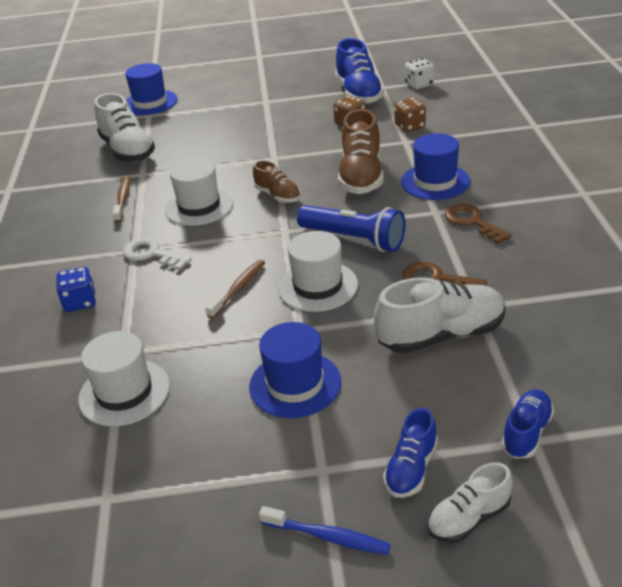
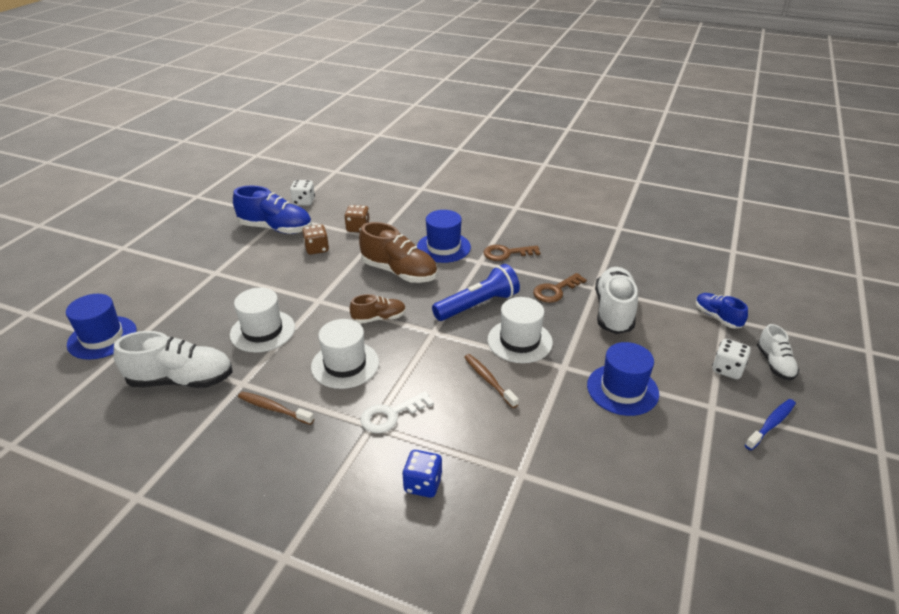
camera: 65 degrees left, 0 degrees up
(124, 392) = (575, 486): white hat -> white hat (262, 331)
(411, 468) = (727, 369): blue shoe -> white dice

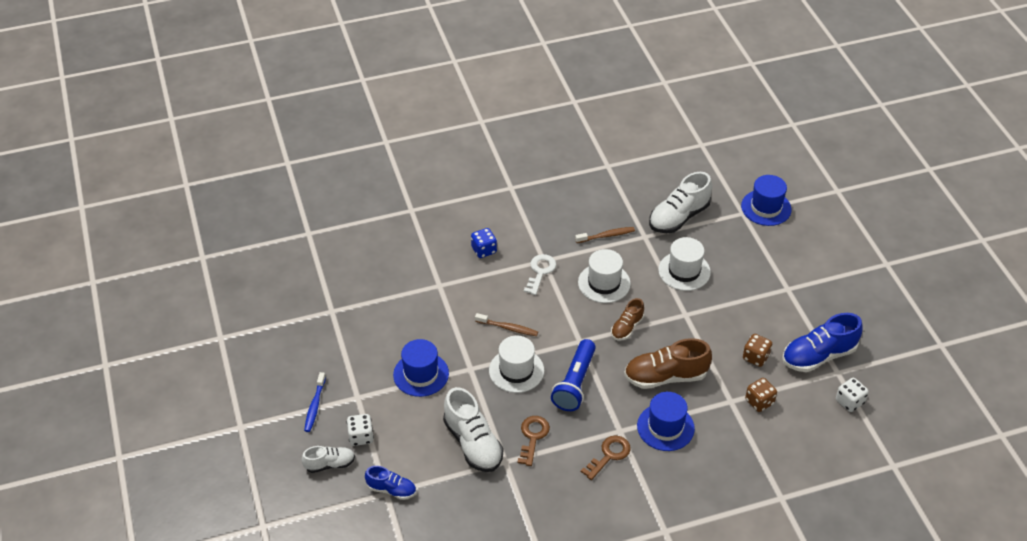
camera: 140 degrees right, 10 degrees up
(774, 364) = (330, 464): white shoe -> white shoe turned 120 degrees clockwise

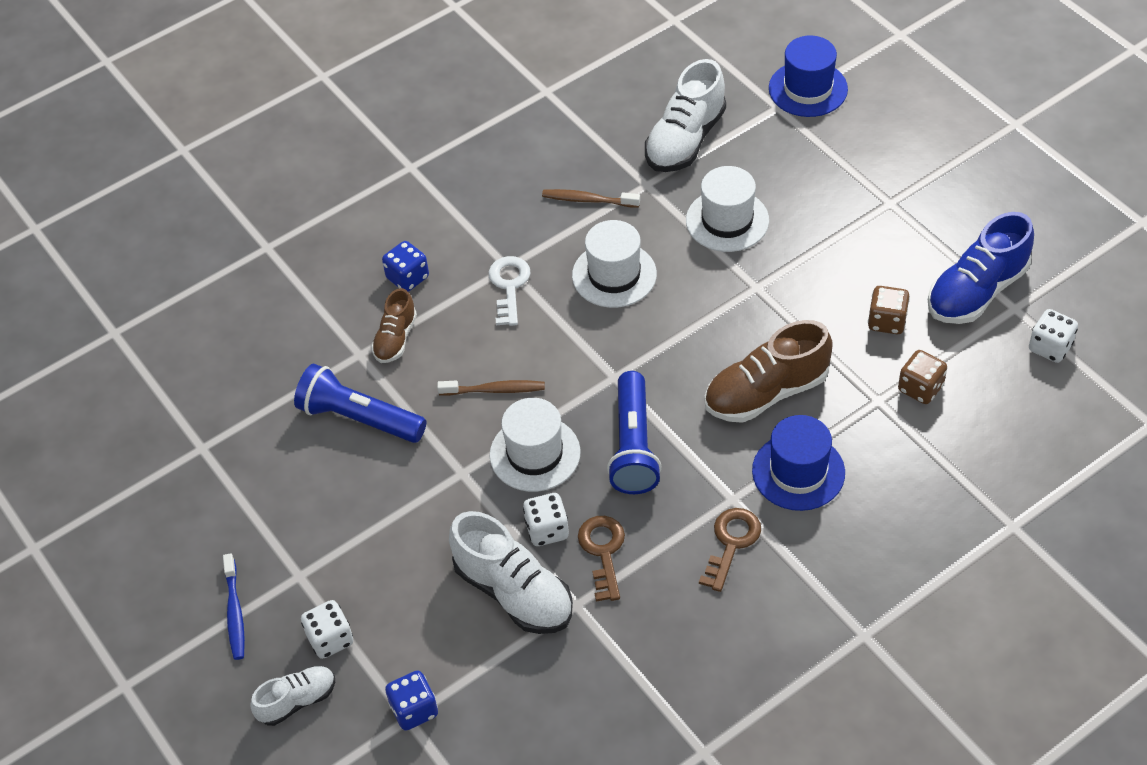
camera: 15 degrees left, 5 degrees up
(391, 489) = (414, 710): blue shoe -> blue dice
(421, 374) = (387, 506): blue hat -> none
(425, 321) = (359, 418): none -> blue flashlight
(506, 415) = (547, 530): none -> white dice
(606, 236) = (588, 200): brown toothbrush -> brown toothbrush turned 135 degrees counterclockwise
(627, 327) = (677, 334): brown shoe -> brown shoe (395, 338)

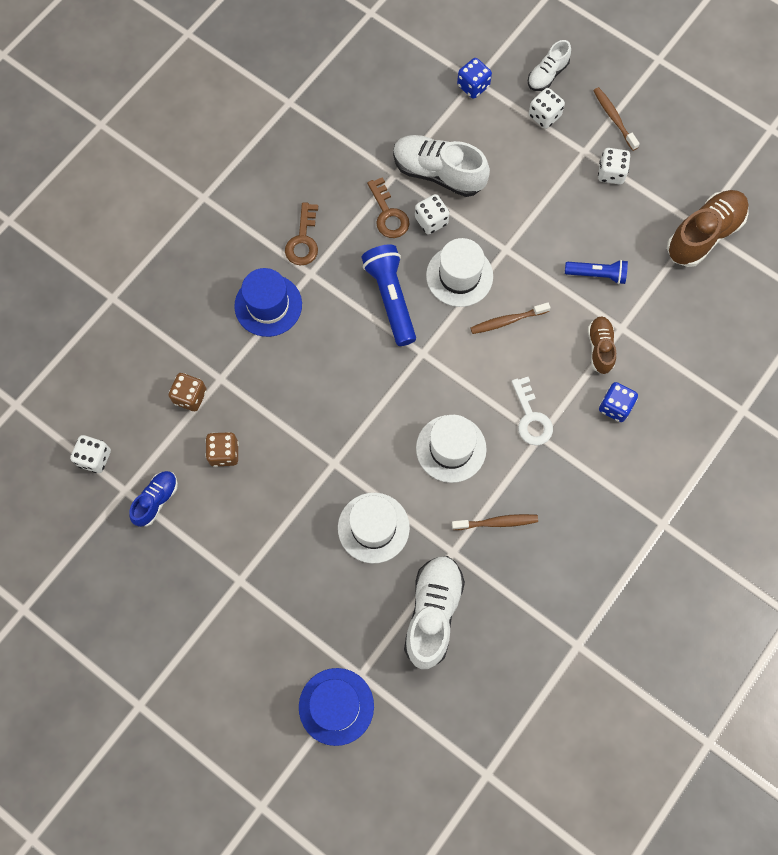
camera: 160 degrees right, 20 degrees up
(235, 612) = (614, 118): blue toothbrush -> brown toothbrush
(278, 538) = (611, 173): none -> white dice
(359, 418) = (597, 274): blue flashlight -> blue flashlight, size x0.62
(766, 393) = (305, 366): brown shoe -> brown shoe (704, 235)
(976, 291) = (156, 500): blue shoe -> blue shoe, size x0.57

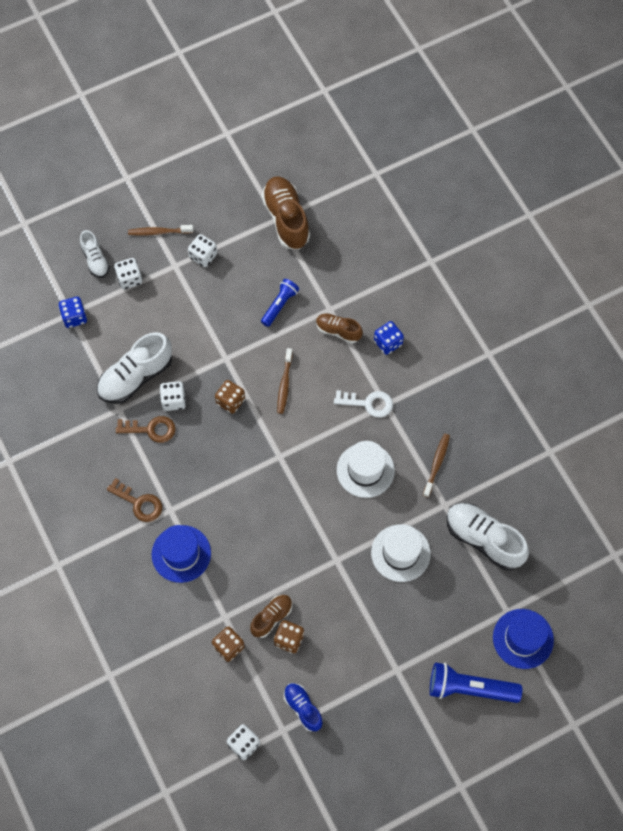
camera: 65 degrees left, 5 degrees down
(240, 425) = (271, 617): none -> brown shoe
(391, 298) = (223, 459): blue flashlight -> blue flashlight (470, 688)
(459, 276) = (230, 401): white hat -> brown dice

